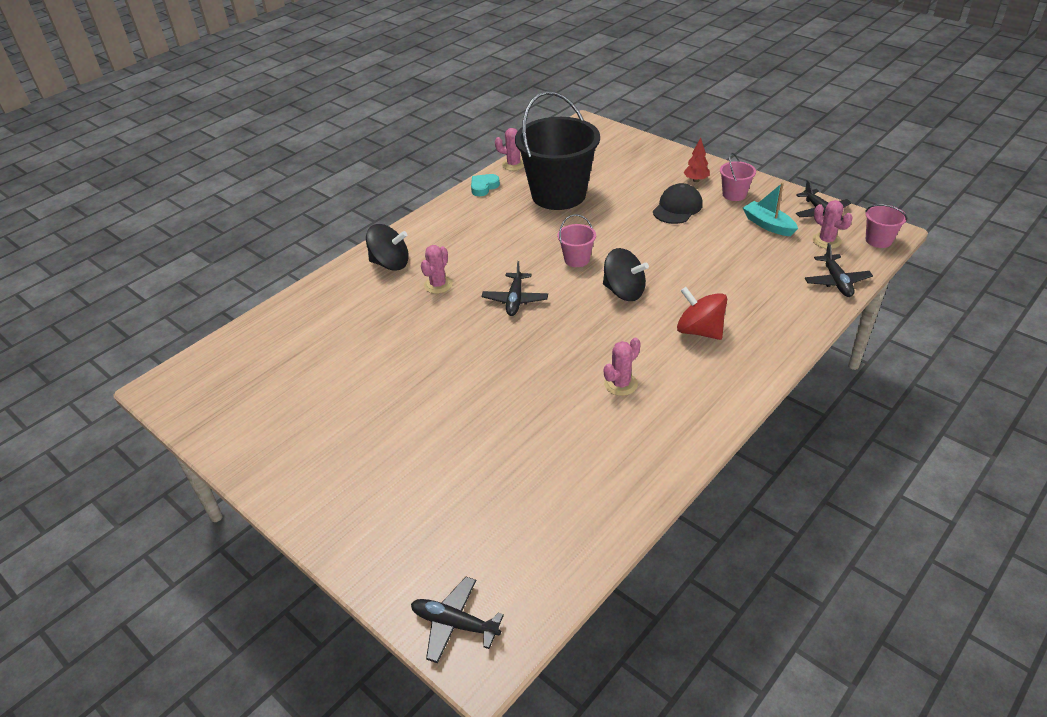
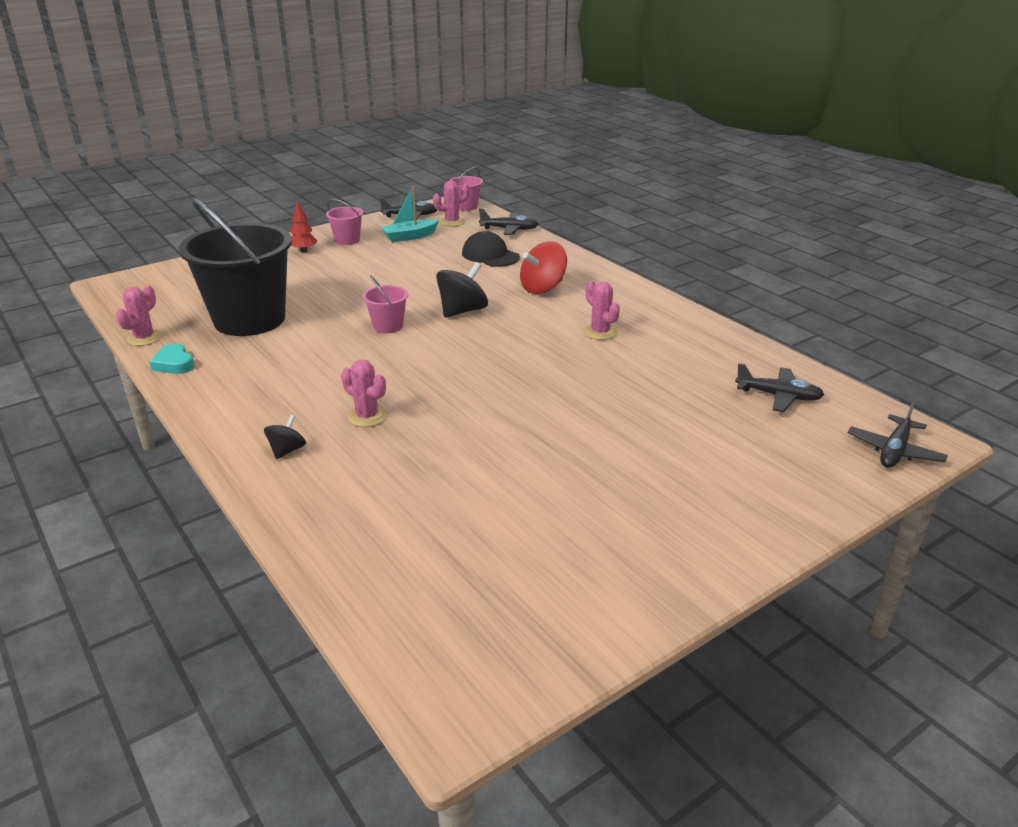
camera: 80 degrees left, 10 degrees down
(390, 263) = (287, 450): black spinning top -> black spinning top, size x0.56
(515, 300) = (435, 369): black plane -> black plane (778, 396)
(677, 208) = (343, 266): black cap -> black cap (490, 255)

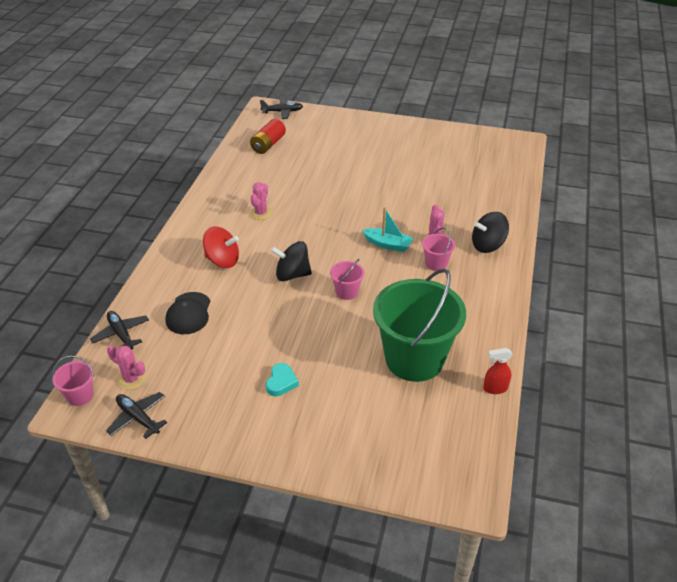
camera: 130 degrees left, 10 degrees up
(144, 338) = (495, 388): pink cactus -> red spray bottle
(174, 364) = (494, 346): turquoise heart -> turquoise heart (281, 382)
(249, 319) = (414, 359): black bucket -> green bucket
(287, 450) = (488, 245): black spinning top -> black spinning top, size x1.78
(304, 251) = (284, 428): red tree -> none
(347, 240) = (235, 417): pink bucket -> pink bucket (436, 263)
(409, 236) = (191, 383): turquoise boat -> turquoise boat (388, 244)
(778, 396) = (268, 144): black plane -> red battery

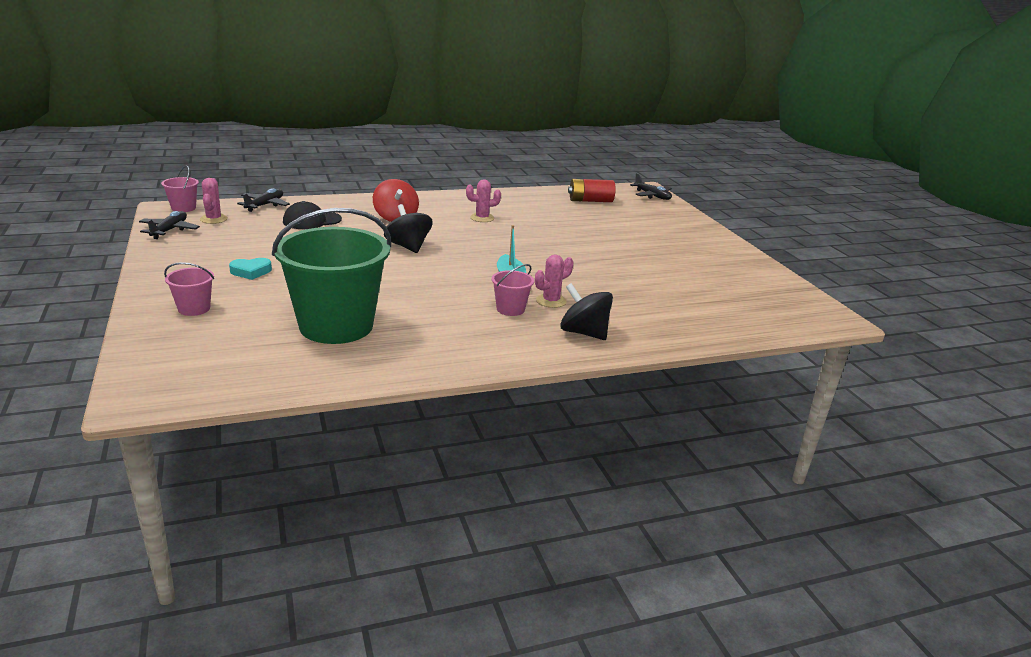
camera: 55 degrees right, 15 degrees down
(347, 292) = (409, 274): pink bucket -> pink bucket (194, 309)
(495, 388) = (325, 381): red spray bottle -> none

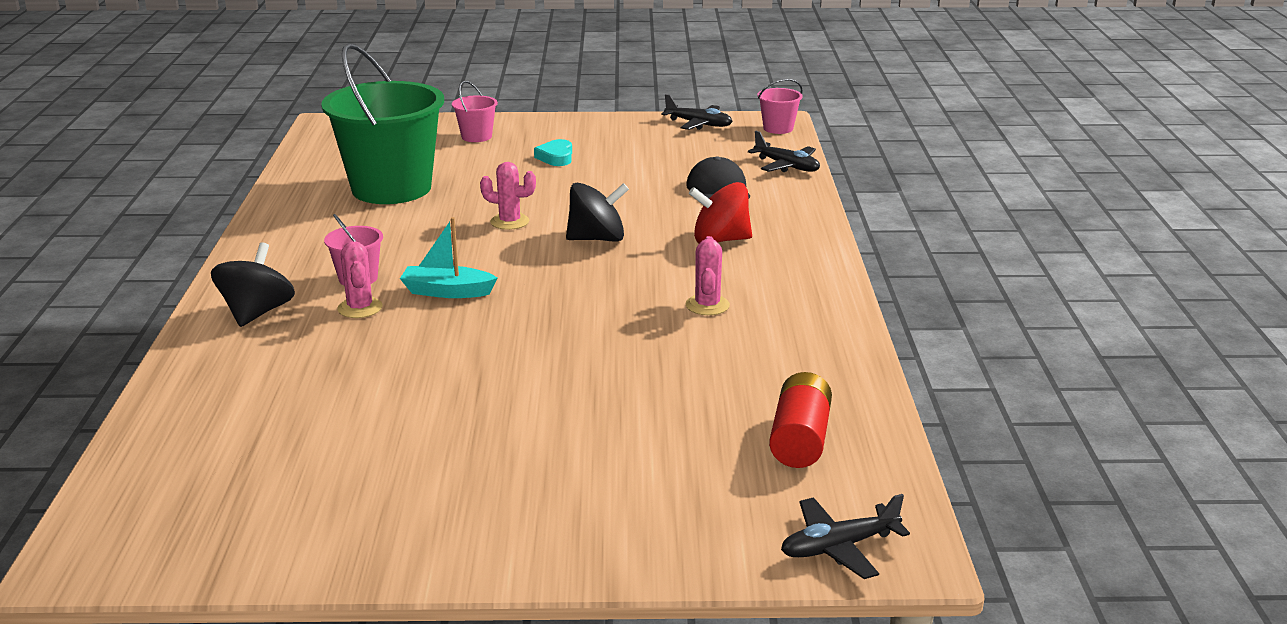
camera: 110 degrees right, 0 degrees up
(213, 219) = (734, 142): pink cactus -> pink cactus (509, 222)
(584, 333) = (257, 313): black spinning top -> black spinning top turned 45 degrees counterclockwise

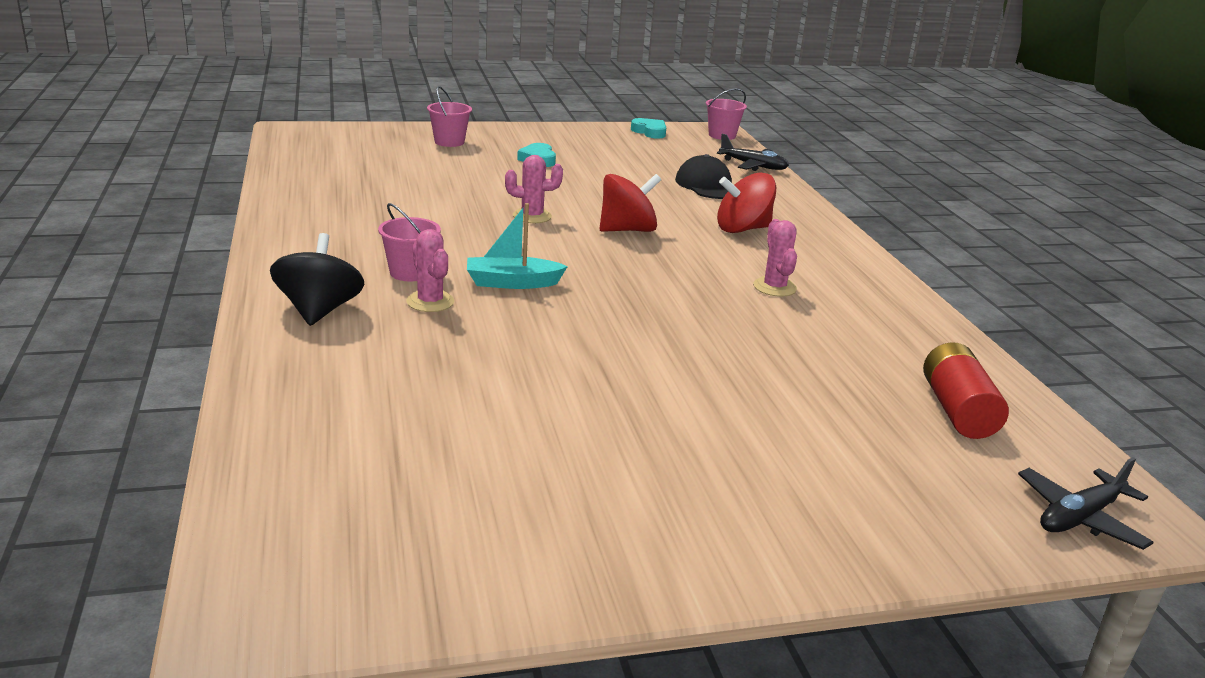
camera: 15 degrees left, 0 degrees up
(391, 188) = (393, 188): green bucket -> none
(597, 239) = (627, 230): black spinning top -> red spinning top
(699, 124) = (650, 132): black plane -> turquoise heart

